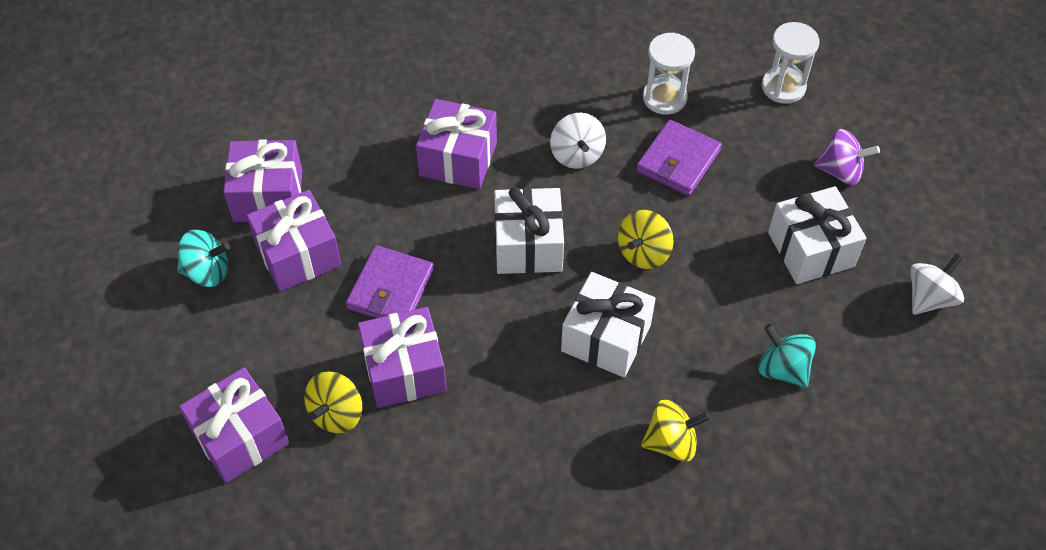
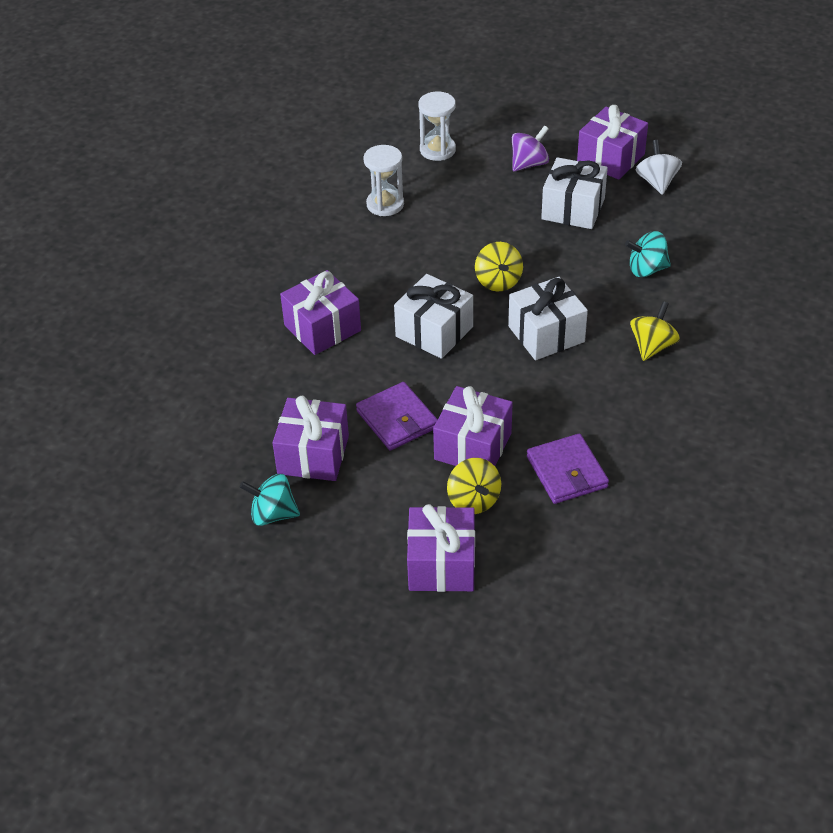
camera: 50 degrees left, 10 degrees down
(207, 272) = (273, 514): turquoise spinning top -> turquoise spinning top turned 120 degrees counterclockwise
(268, 196) = (240, 445): purple gift -> purple gift (610, 158)
(577, 154) = (385, 269): white spinning top -> none
(678, 161) = (443, 226): purple wallet -> purple wallet (567, 472)

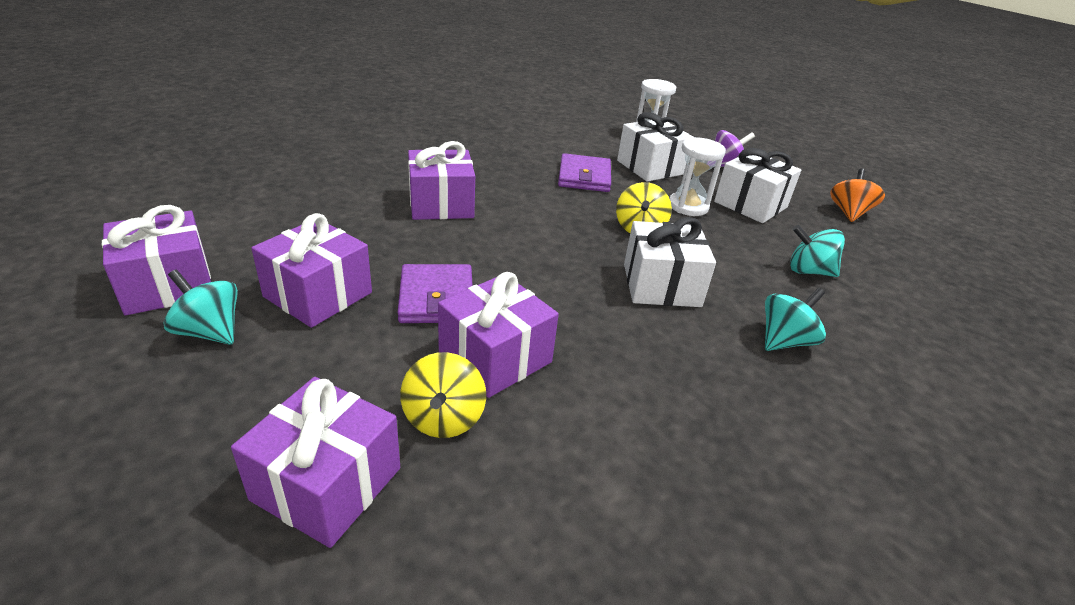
camera: 20 degrees right, 10 degrees down
(385, 204) = (576, 151): white hourglass -> white hourglass (688, 206)
(434, 331) = (543, 242): white gift -> white gift (650, 167)
(567, 472) = (591, 437): purple wallet -> purple wallet (584, 177)
(610, 158) = (807, 185): purple gift -> purple gift (167, 285)
(652, 346) = (784, 341): yellow spinning top -> turquoise spinning top
(657, 182) = (849, 213): white spinning top -> orange spinning top

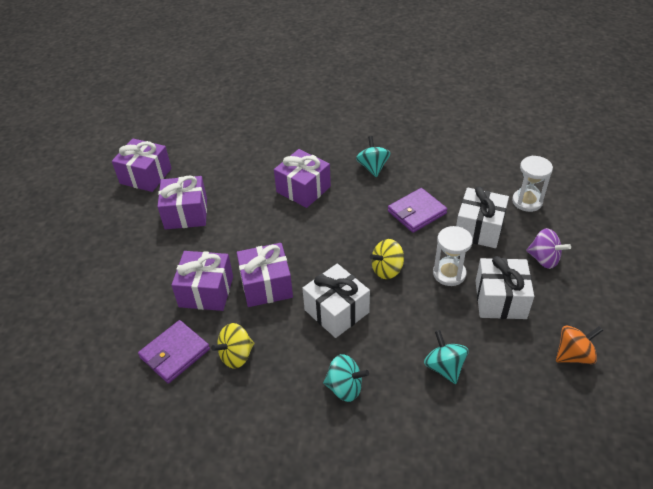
camera: 55 degrees right, 10 degrees up
(209, 332) = (134, 208): turquoise spinning top -> turquoise spinning top (373, 167)
(327, 484) = (95, 298): purple gift -> purple gift (266, 286)
(436, 298) = (225, 246): purple wallet -> purple wallet (175, 353)
(443, 418) = (154, 303): yellow spinning top -> yellow spinning top (236, 355)

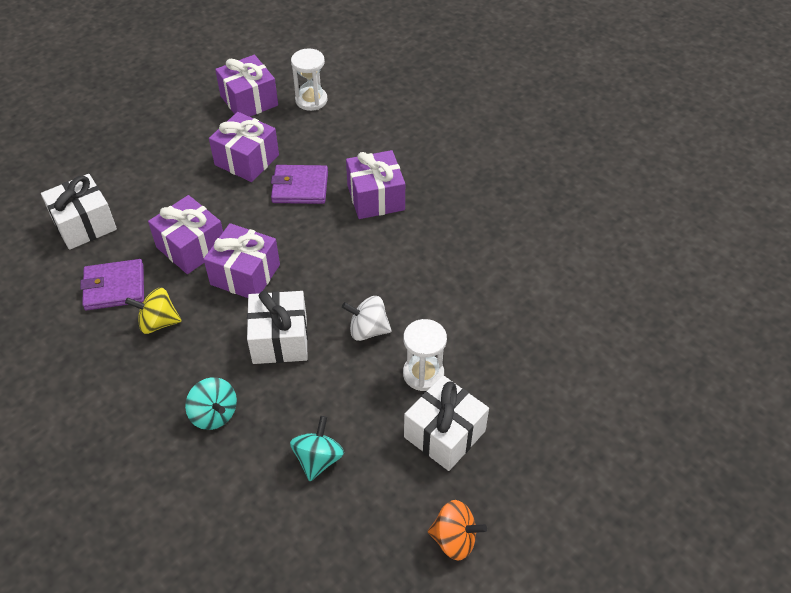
camera: 35 degrees right, 5 degrees up
(373, 167) = (469, 214): turquoise spinning top -> none
(387, 269) = (368, 330): yellow spinning top -> white spinning top
(417, 212) = (461, 290): purple wallet -> purple wallet (300, 187)
(479, 229) = (506, 348): white gift -> white gift (84, 224)
(527, 201) = (595, 351): white hourglass -> white hourglass (311, 100)
(544, 259) = (539, 424): purple spinning top -> none

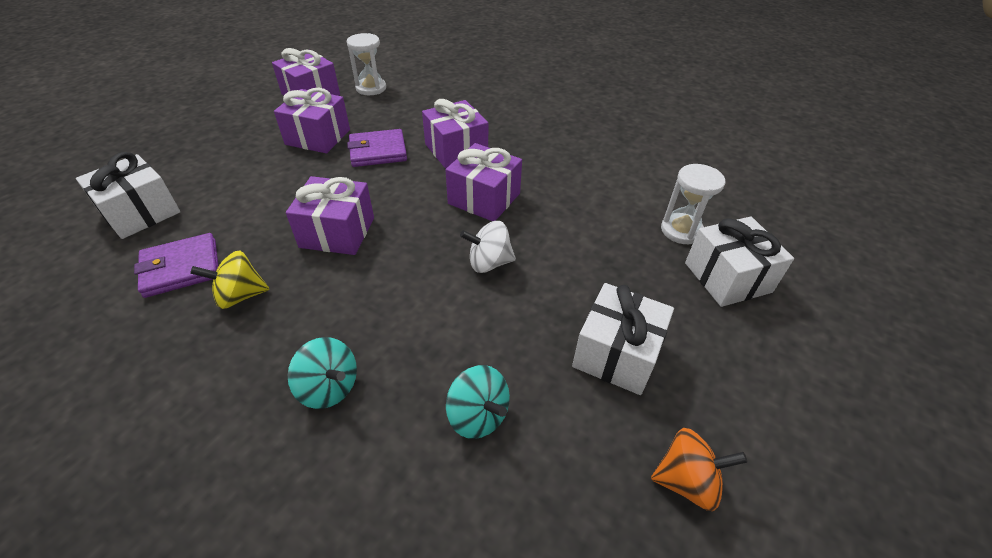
camera: 15 degrees left, 5 degrees down
(191, 247) = (270, 216): purple gift -> purple gift (484, 198)
(280, 339) = (392, 289): white gift -> white gift (727, 277)
(318, 459) = (478, 415): turquoise spinning top -> turquoise spinning top turned 135 degrees clockwise
(423, 374) = (565, 295): white hourglass -> white hourglass (681, 230)

